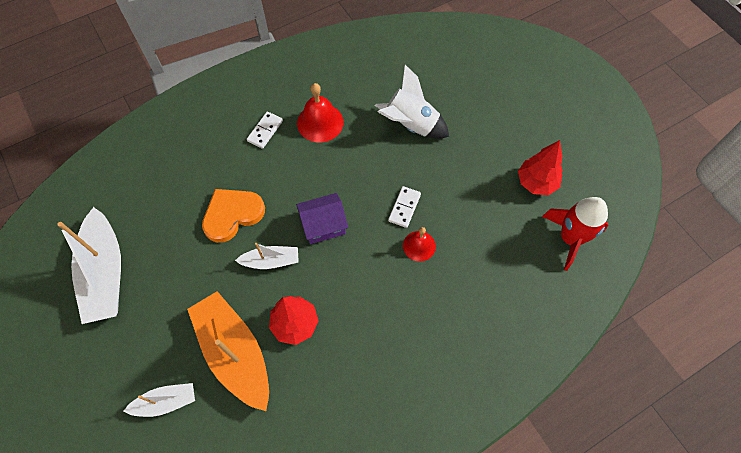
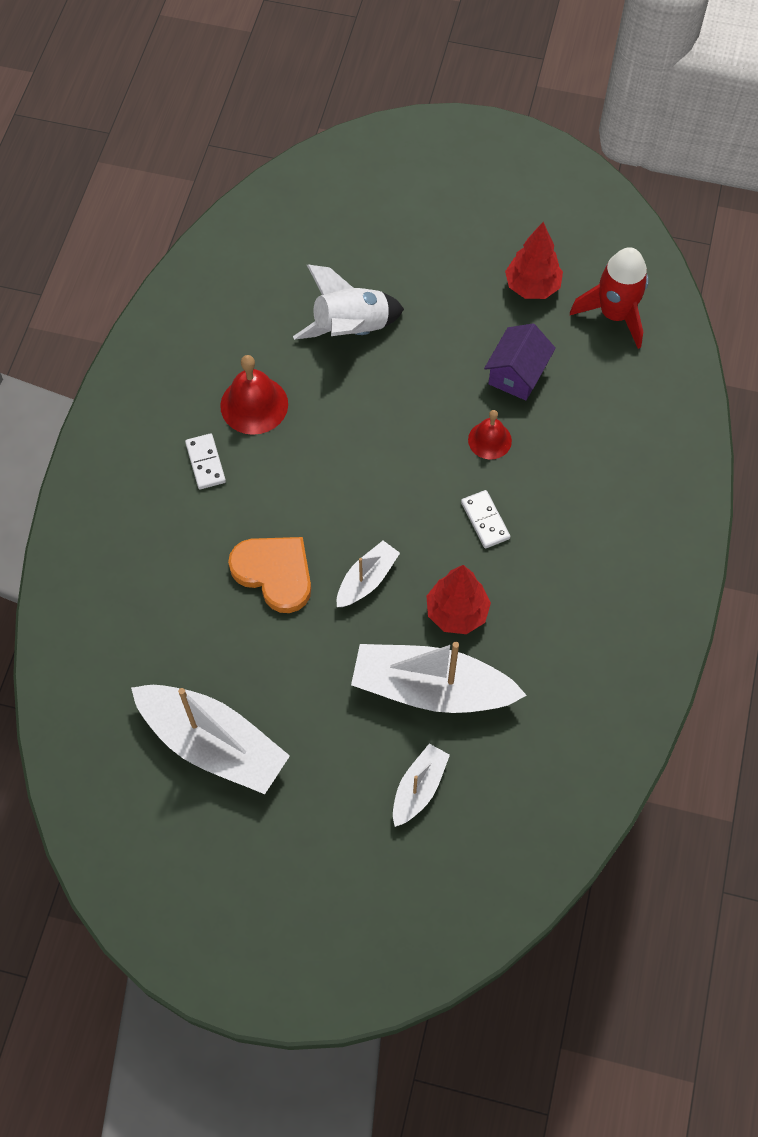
camera: 45 degrees left, 0 degrees up
(232, 215) = (274, 573): orange heart -> orange heart turned 120 degrees clockwise
(235, 353) = (431, 688): orange boat -> white boat
(323, 225) = (378, 501): purple house -> purple house (517, 374)
(404, 207) = (436, 416): white domino -> white domino (485, 520)

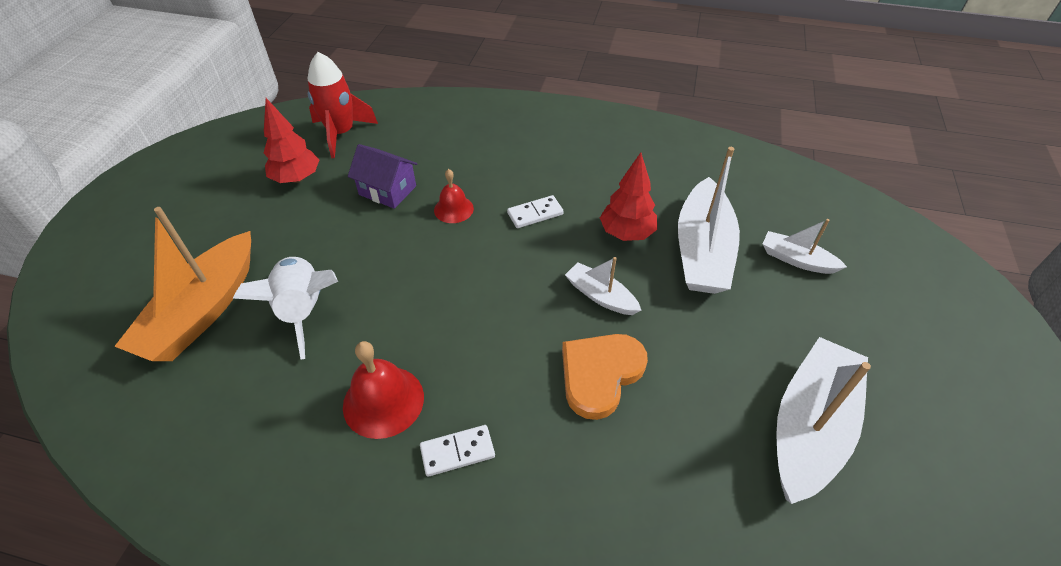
camera: 90 degrees left, 15 degrees down
(351, 254) = (203, 311): none -> orange boat

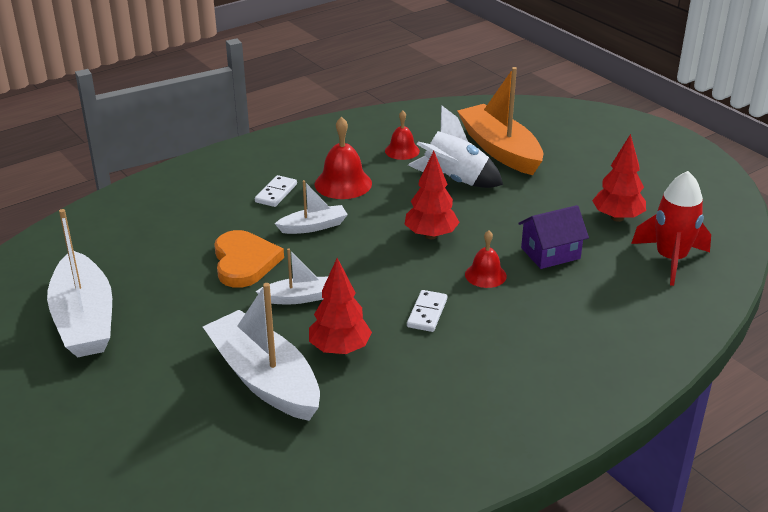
camera: 130 degrees right, 15 degrees down
(260, 397) = (402, 151): none -> red bell
(425, 270) = (431, 235): none -> red tree
(796, 260) = (177, 428): white boat -> white boat (313, 226)

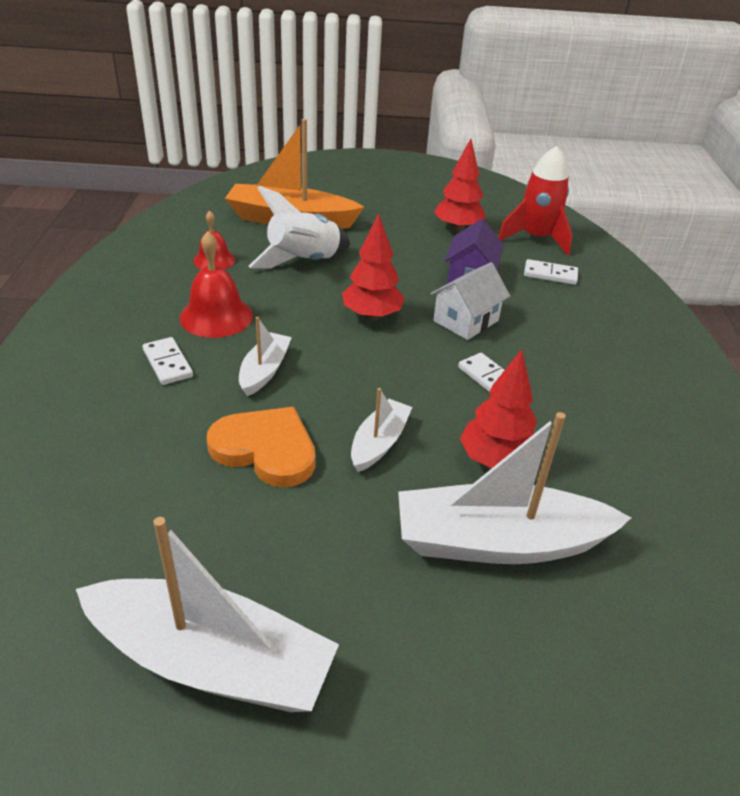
camera: 55 degrees left, 5 degrees up
(485, 275) = (466, 321): red bell -> white house
(620, 287) = (550, 274): none -> white domino

